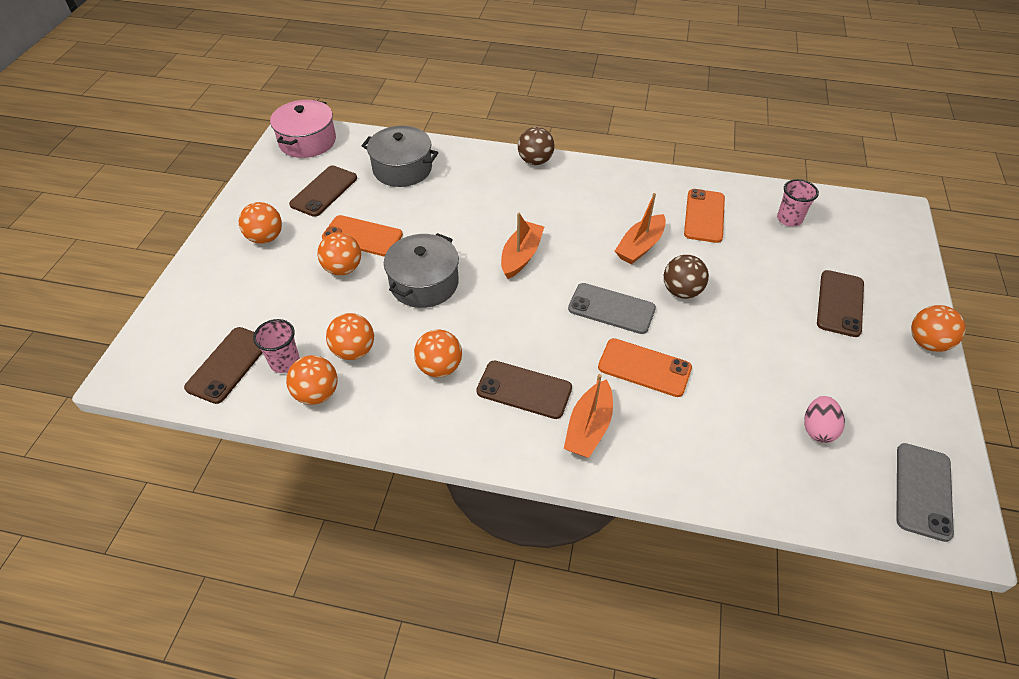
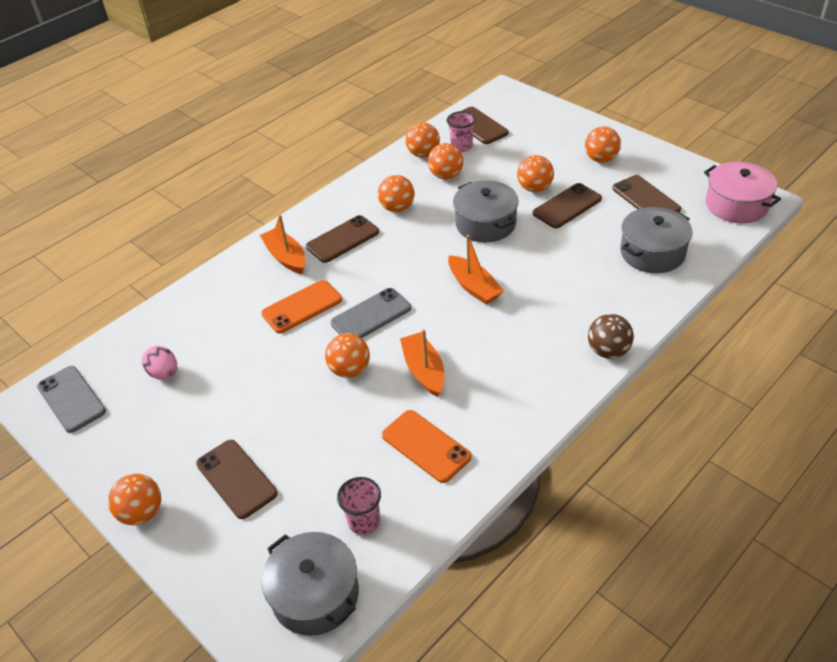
camera: 125 degrees right, 5 degrees down
(362, 236) = (567, 206): orange phone -> brown phone
(681, 291) = (350, 370): brown ball -> orange ball
(855, 217) = (315, 594): none -> grey pot

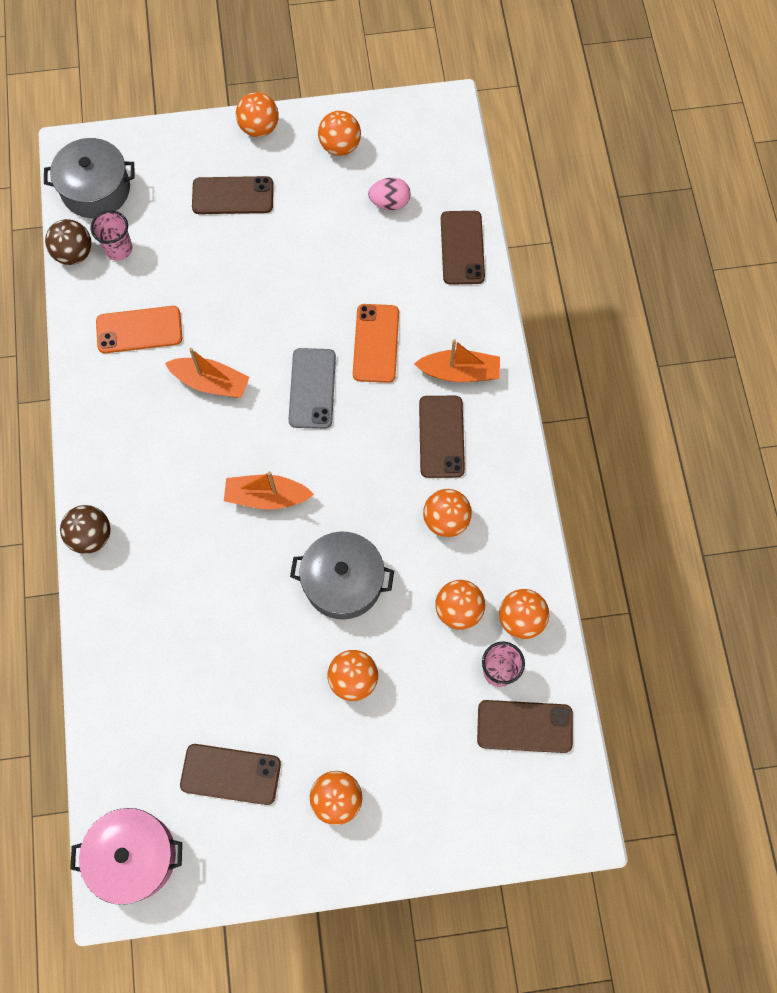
camera: 125 degrees right, 25 degrees up
(71, 399) = (420, 131): grey phone -> none
(350, 370) = (265, 331): orange ball -> orange ball (340, 146)
(400, 553) = (74, 253): none -> brown ball
(567, 206) = (295, 684): brown phone -> brown phone (462, 248)
(652, 253) = (155, 694): grey pot -> none

